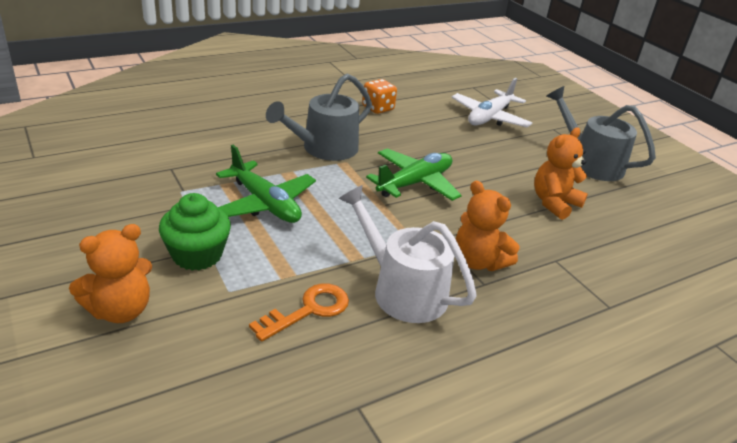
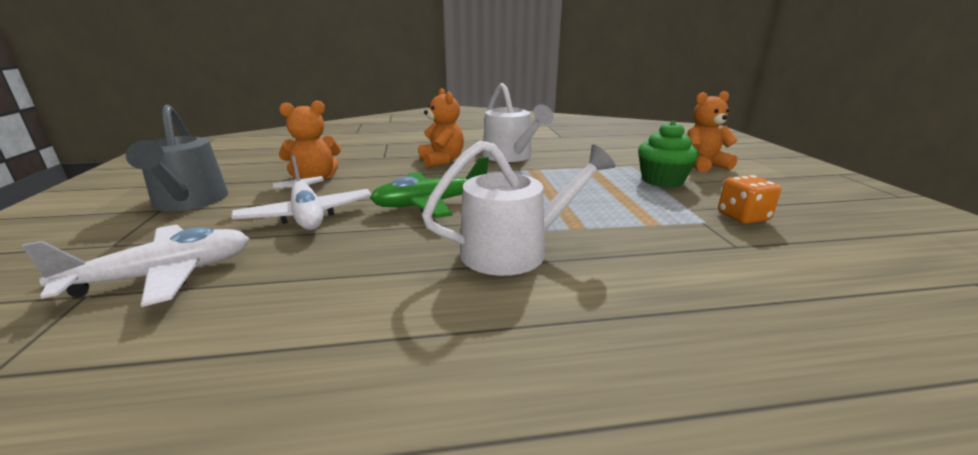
camera: 155 degrees left, 10 degrees down
(265, 203) = (606, 203): green plane -> none
(309, 310) = (577, 156): orange key -> none
(324, 148) = (514, 250): grey watering can -> white watering can
(378, 108) = (346, 323): orange dice -> orange dice (743, 217)
(489, 161) = (307, 214): none -> white plane

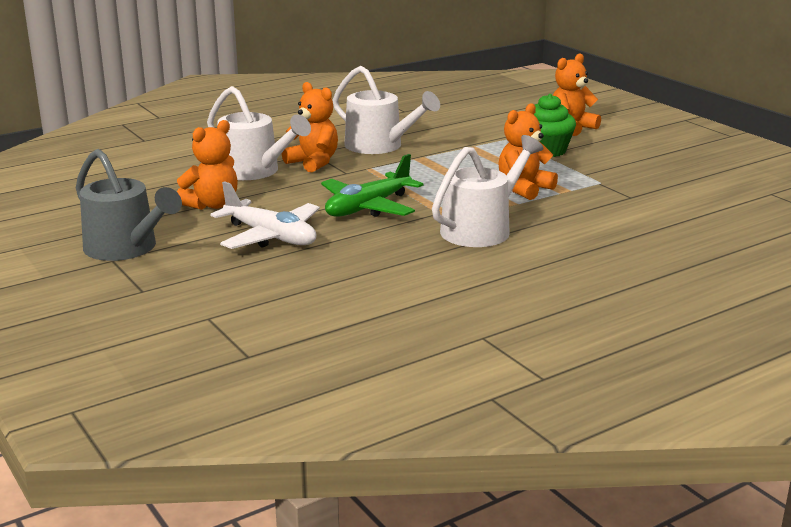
camera: 25 degrees left, 0 degrees up
(164, 275) = (242, 296): white plane -> none
(389, 160) = (254, 171): none -> white watering can
(607, 213) = (524, 189): none -> orange teddy bear
(743, 217) = (625, 173): orange dice -> none

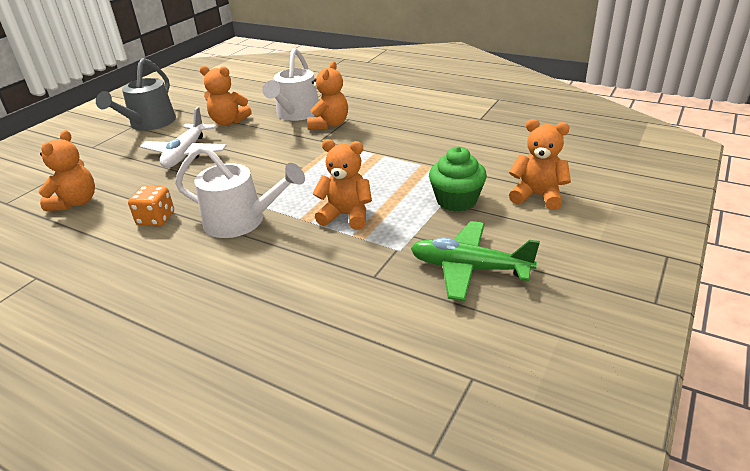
camera: 65 degrees right, 10 degrees up
(318, 308) = (76, 203): none -> orange teddy bear
(368, 207) = (257, 167): green plane -> green plane (469, 268)
(379, 146) = (387, 134): white watering can -> none
(424, 267) = (156, 219): none -> orange dice

